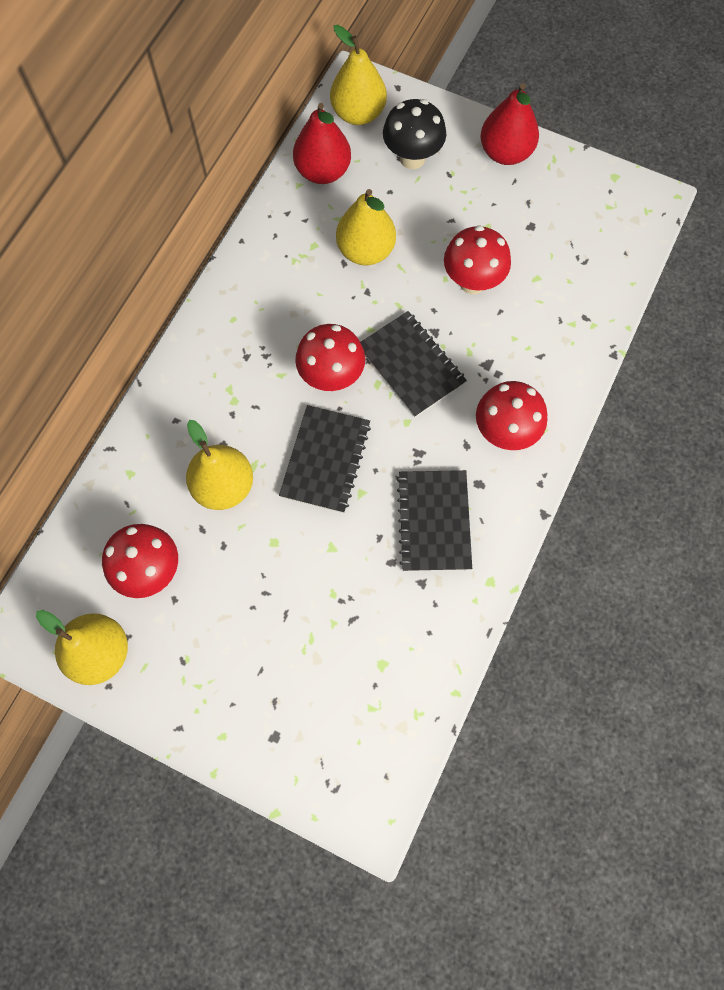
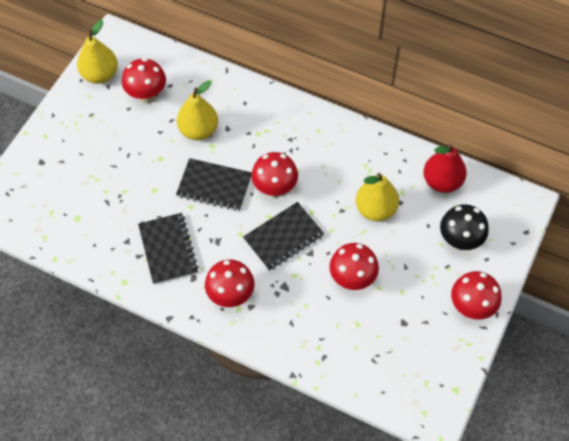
camera: 90 degrees right, 10 degrees down
(358, 114) = (497, 204): yellow pear -> none
(434, 521) = (168, 249): black notebook -> black notebook turned 75 degrees clockwise
(505, 153) = (471, 307): red pear -> red mushroom

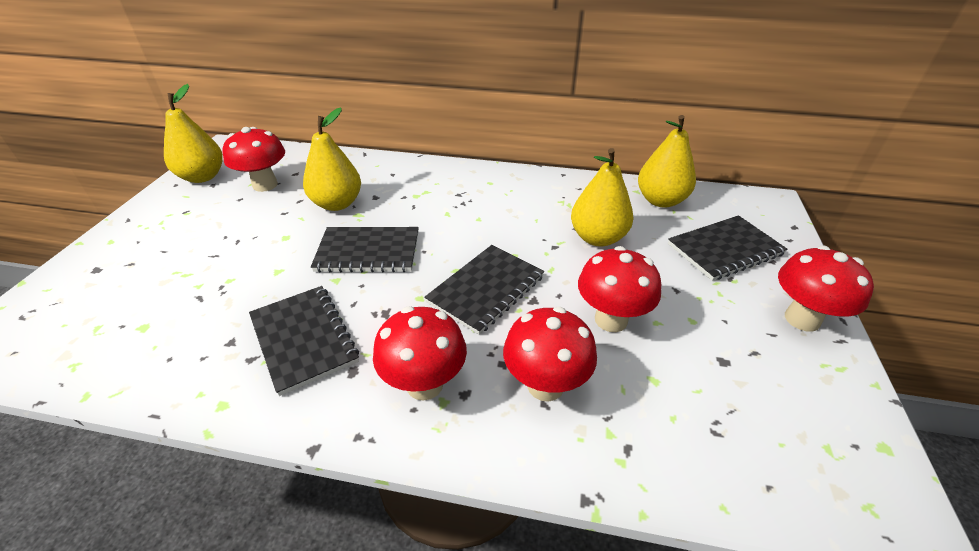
camera: 15 degrees left, 20 degrees down
(275, 189) = (454, 240): red mushroom -> red mushroom (545, 385)
(442, 181) = (660, 200): red pear -> yellow pear
(459, 241) = (724, 249): black mushroom -> black notebook

